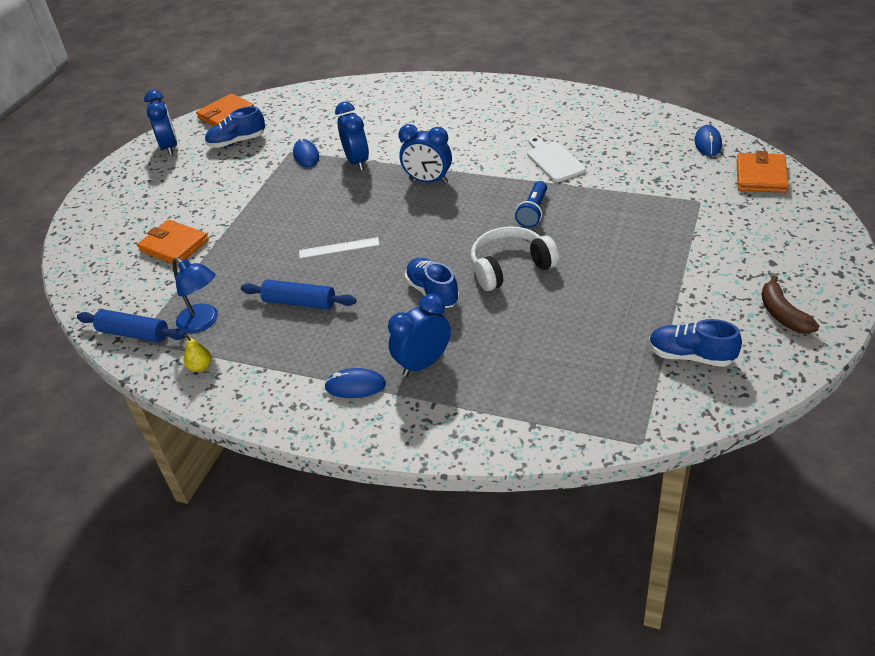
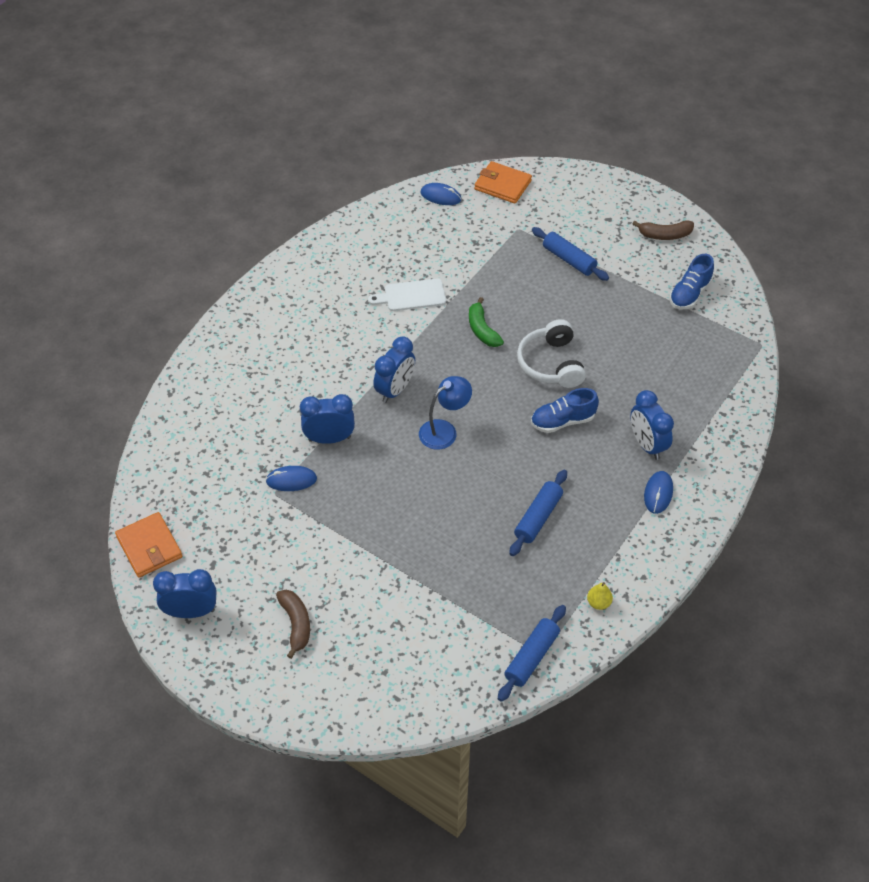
camera: 80 degrees left, 10 degrees up
(162, 195) = (296, 624): none -> brown banana
(174, 245) = (400, 616): orange wallet -> none
(203, 322) = (537, 596): blue lamp -> blue lamp (444, 430)
(237, 142) = (222, 541): blue shoe -> none
(339, 248) = (469, 476): white ruler -> none
(533, 212) = (482, 330): blue flashlight -> green banana
(678, 246) = (569, 259): none -> blue rolling pin

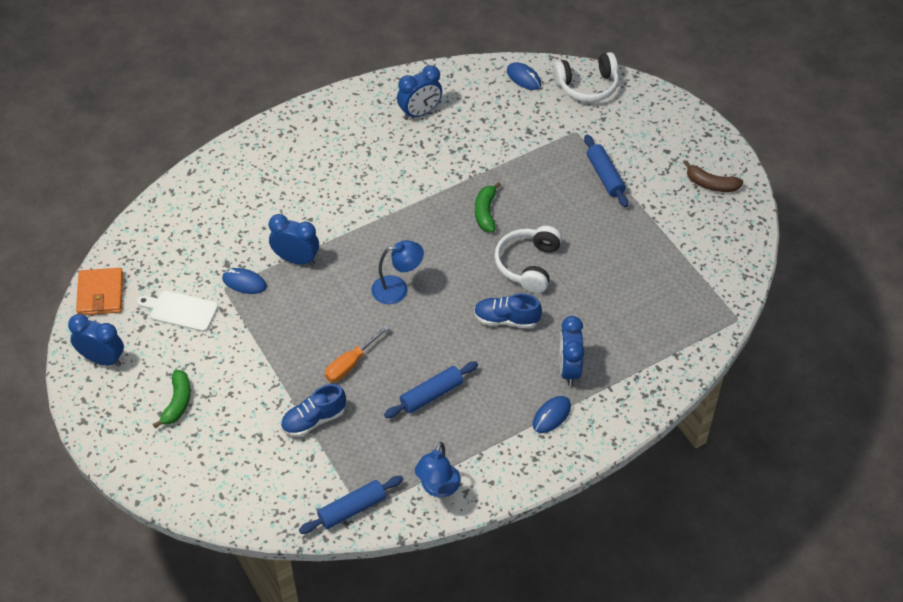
camera: 25 degrees right, 0 degrees up
(296, 624) = (177, 403): brown banana -> green banana
(395, 390) = (377, 238): blue clock -> blue clock (420, 113)
(411, 296) = (442, 160): white cutting board -> white cutting board (180, 311)
(444, 518) = (350, 364): none -> orange screwdriver
(502, 185) = (587, 86): orange wallet -> white headphones
(598, 603) = (438, 488): yellow pear -> blue lamp
(689, 294) = (699, 247): blue shoe -> blue shoe (313, 420)

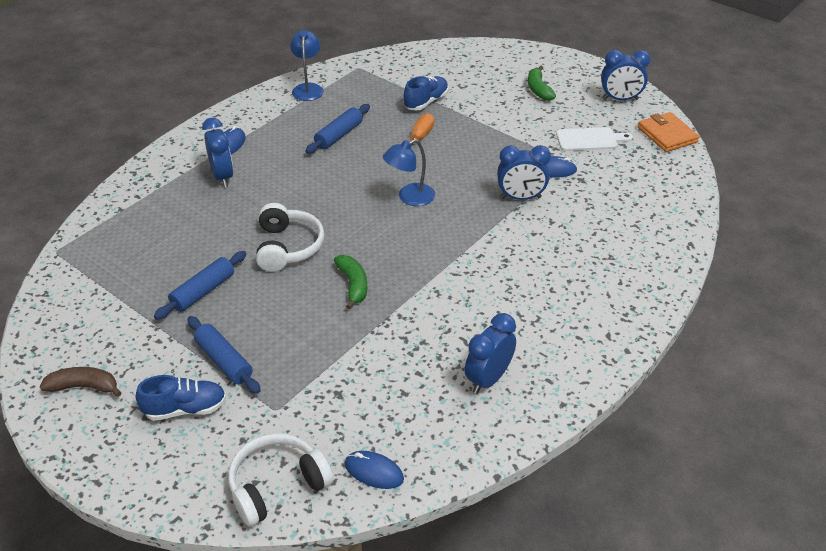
camera: 160 degrees right, 10 degrees down
(352, 509) = (366, 67): blue rolling pin -> blue rolling pin (203, 291)
(506, 319) = (294, 198): blue shoe -> blue shoe (185, 409)

